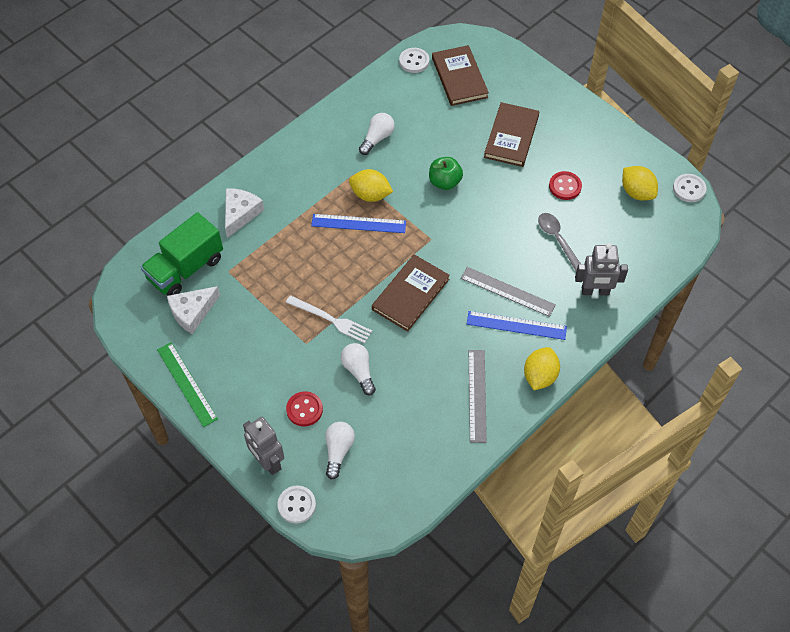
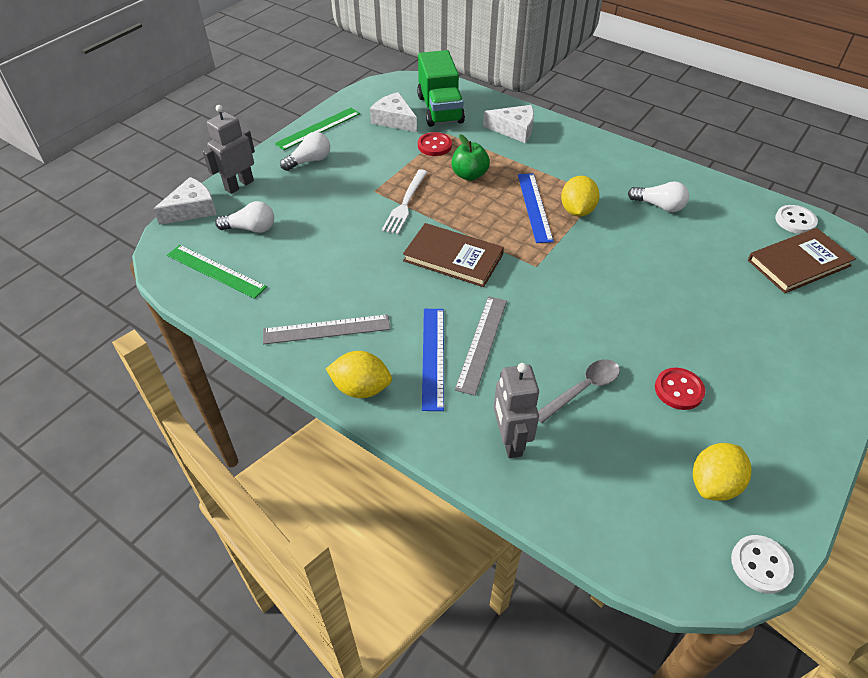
camera: 80 degrees right, 10 degrees down
(185, 269) = (440, 109): green truck -> green truck turned 135 degrees counterclockwise
(296, 505) = (192, 209): white button -> white cheese
(304, 409) = (297, 200): red button -> red button (434, 146)
(359, 371) = (346, 231): white light bulb -> white light bulb (309, 161)
(392, 481) = (215, 271): none -> green ruler
(444, 182) = (625, 268): green apple -> green apple (469, 175)
(511, 136) = (733, 323): brown book -> none

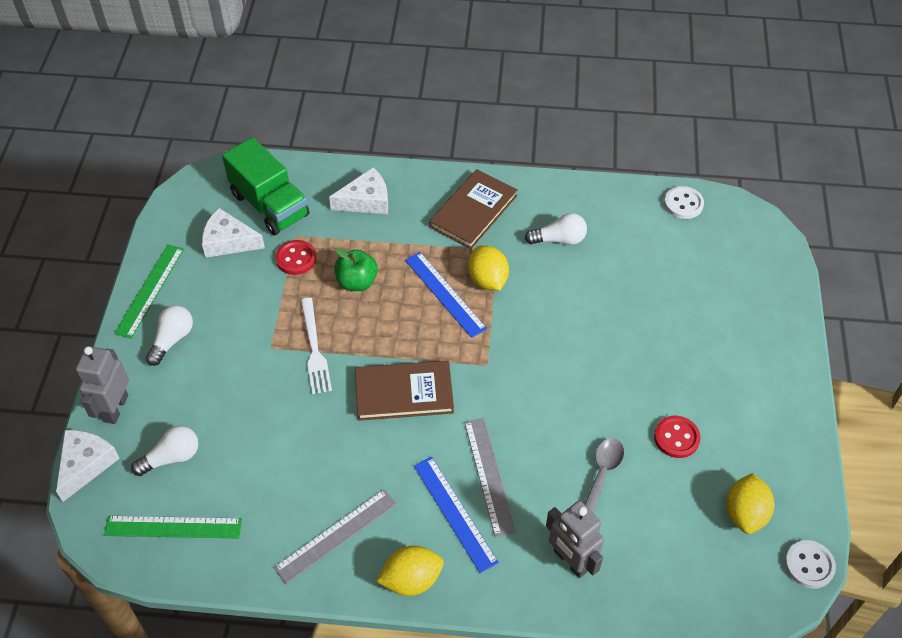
camera: 30 degrees left, 5 degrees up
(799, 263) = (707, 252): brown book -> brown book (473, 211)

